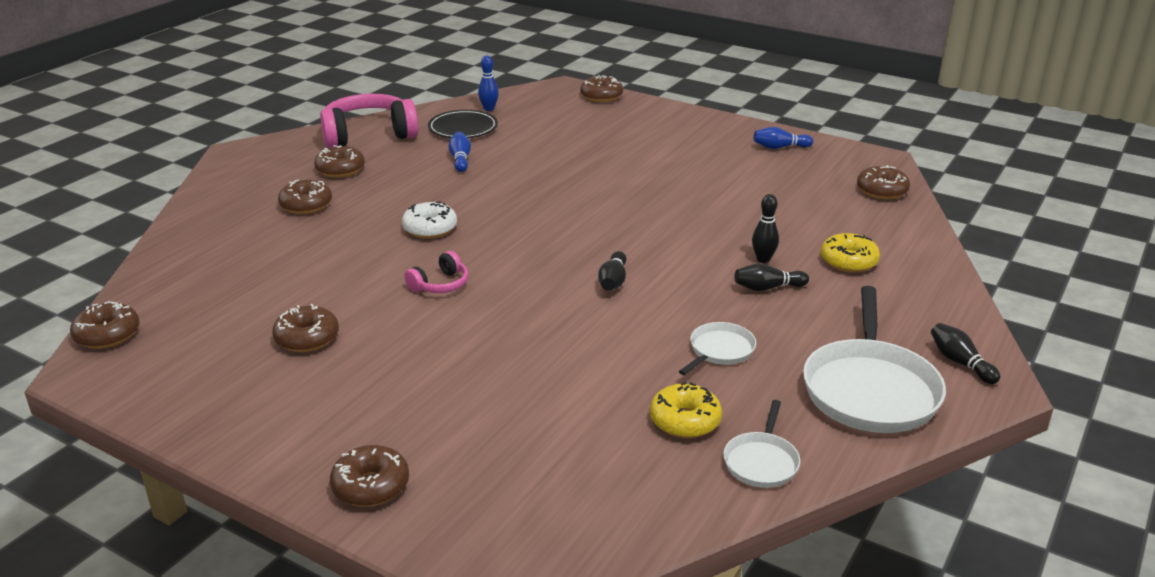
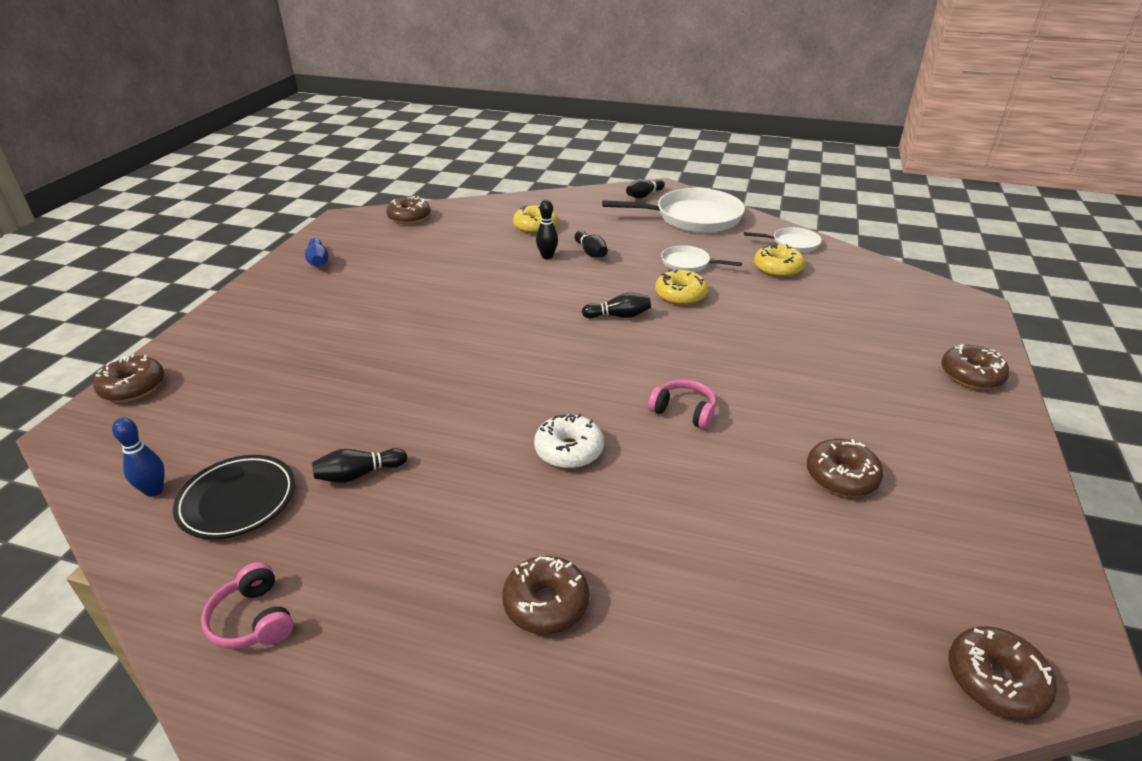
camera: 105 degrees left, 5 degrees up
(340, 170) = (409, 607): brown donut -> none
(369, 135) = (253, 619): pink headphones -> pink headphones, size x0.48
(460, 159) = (359, 474): blue bowling pin -> black bowling pin
(641, 327) = (680, 295): none -> yellow donut

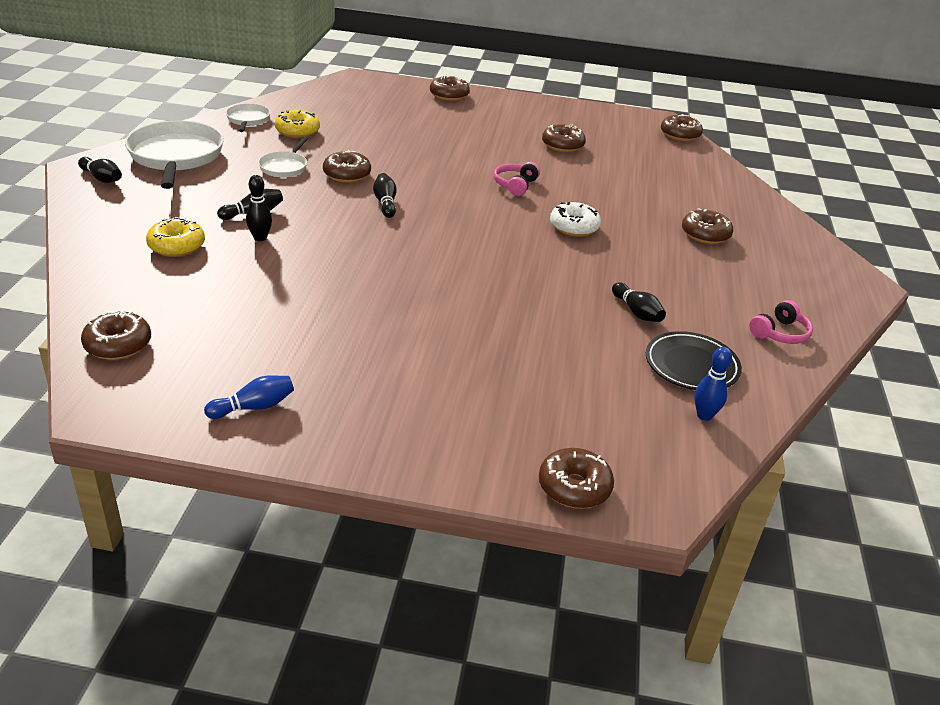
camera: 100 degrees left, 0 degrees up
(680, 295) = (347, 175): yellow donut -> brown donut

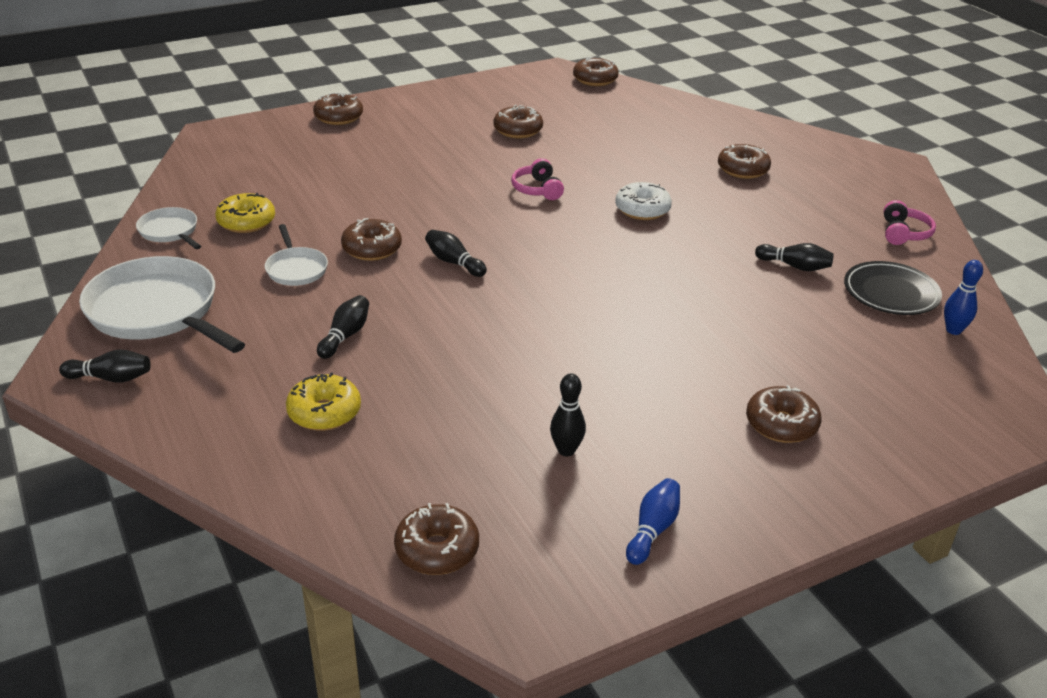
camera: 35 degrees left, 0 degrees up
(260, 238) = (394, 359): black bowling pin -> black bowling pin (566, 450)
(574, 487) = (963, 442): brown donut -> brown donut (781, 424)

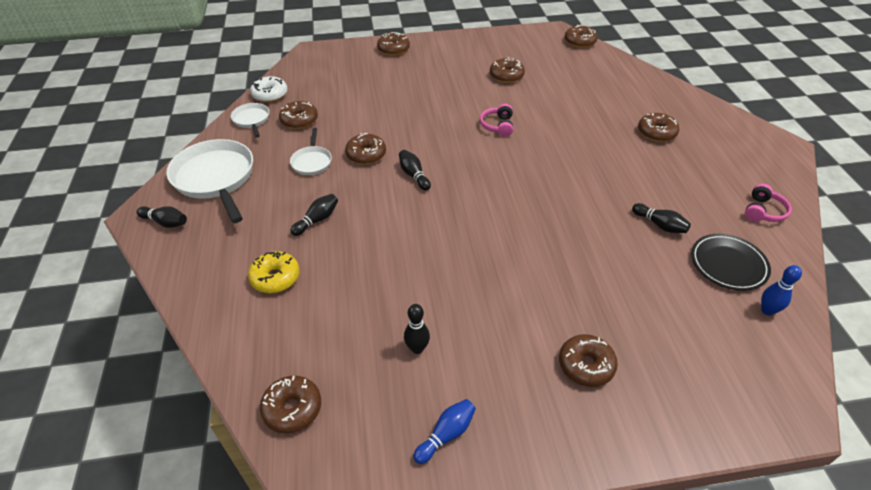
camera: 20 degrees right, 10 degrees up
(246, 222) = (299, 120): yellow donut -> brown donut
(642, 210) = (565, 155): white donut -> white donut (270, 95)

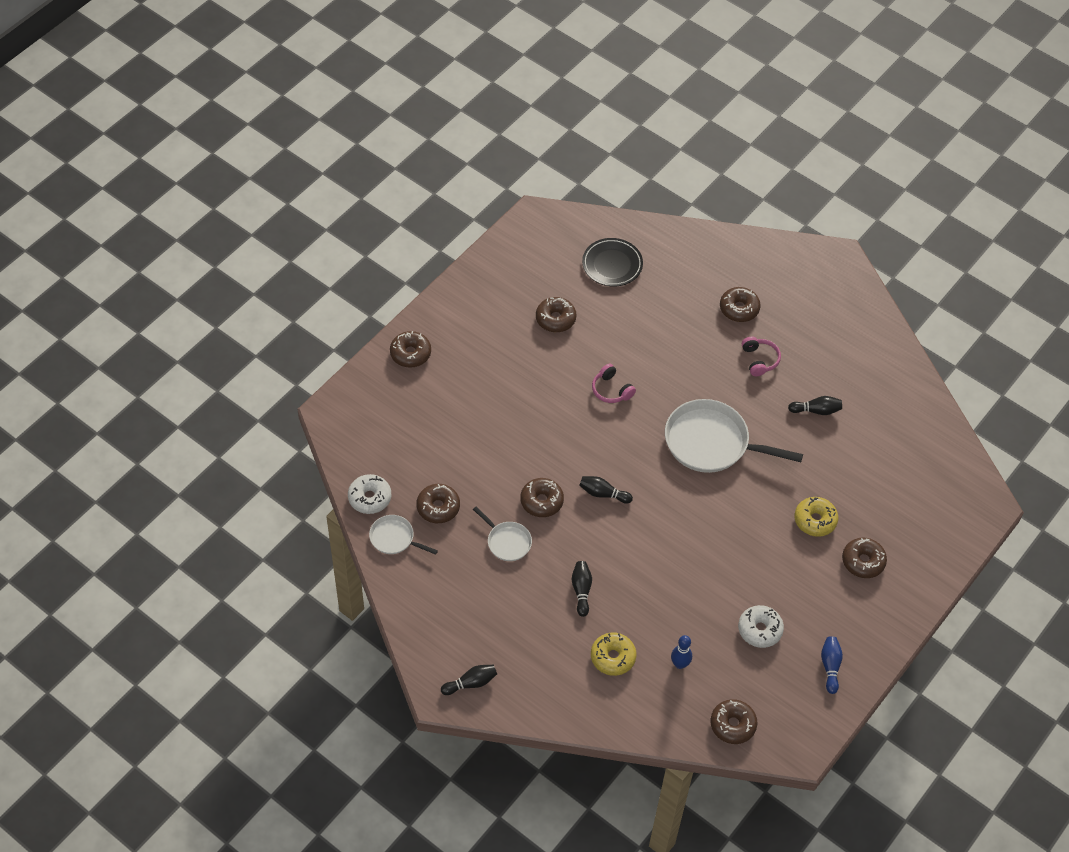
camera: 45 degrees left, 10 degrees up
(215, 178) = (451, 617): white pan -> white pan (711, 442)
(417, 348) = (760, 630): black bowling pin -> white donut
(571, 300) = (815, 520): none -> yellow donut
(579, 42) = (574, 221): brown donut -> none
(728, 264) = (883, 415): black plate -> black plate (612, 264)
(763, 211) = (870, 346): pink headphones -> pink headphones (759, 360)
(767, 310) = (929, 438): blue bowling pin -> blue bowling pin (680, 664)

